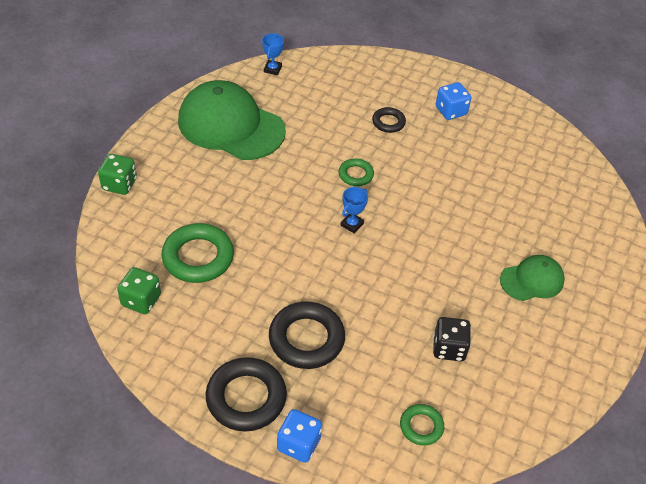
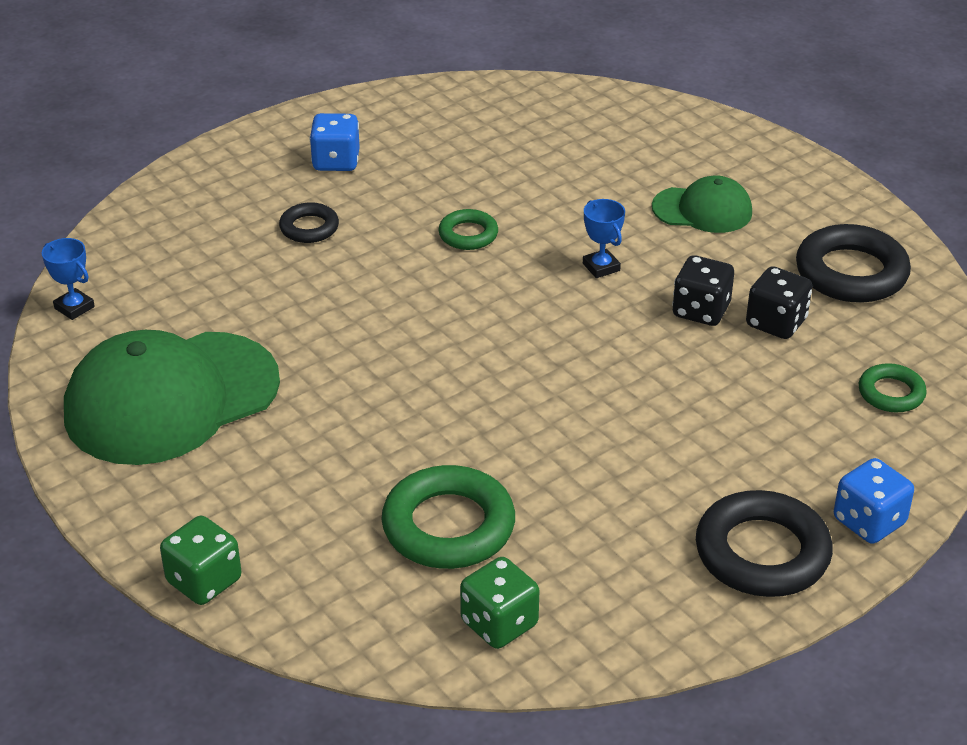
camera: 60 degrees left, 10 degrees down
(306, 339) = (686, 454): black ring -> black ring (851, 272)
(352, 224) = (493, 336): blue trophy -> blue trophy (601, 267)
(355, 175) = (394, 298): green ring -> green ring (468, 234)
(435, 308) = (701, 311): none -> black dice
(532, 280) = (702, 210): green cap -> green cap turned 90 degrees clockwise

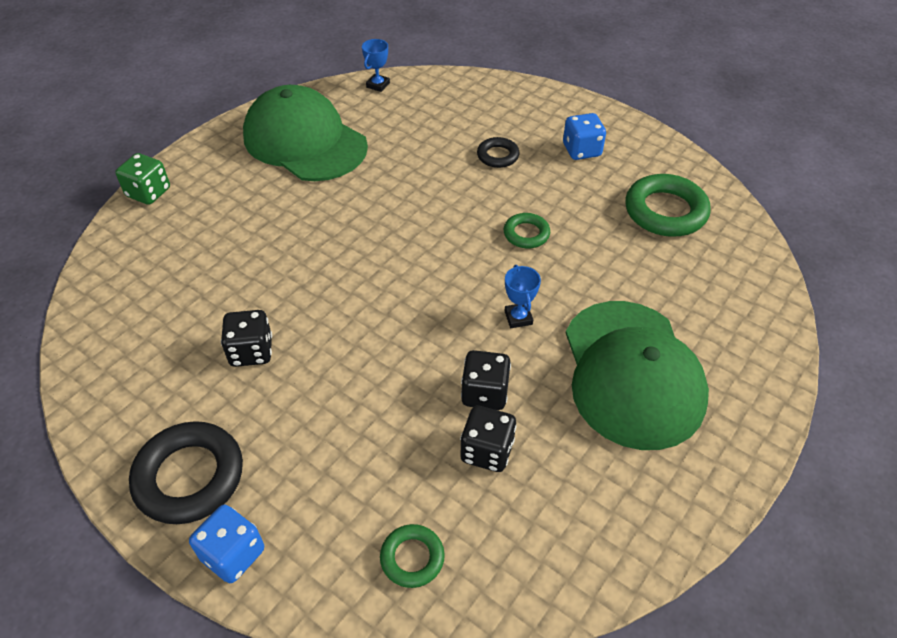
camera: 75 degrees right, 10 degrees up
(448, 526) = (203, 287): green ring -> green ring (665, 211)
(499, 623) = (113, 330): green dice -> none
(583, 487) = (251, 351): none -> black dice
(601, 267) = (518, 318): blue trophy -> blue trophy turned 60 degrees counterclockwise
(702, 210) = (632, 373): green cap -> green cap, size x1.93
(851, 272) = (588, 505): black ring -> none

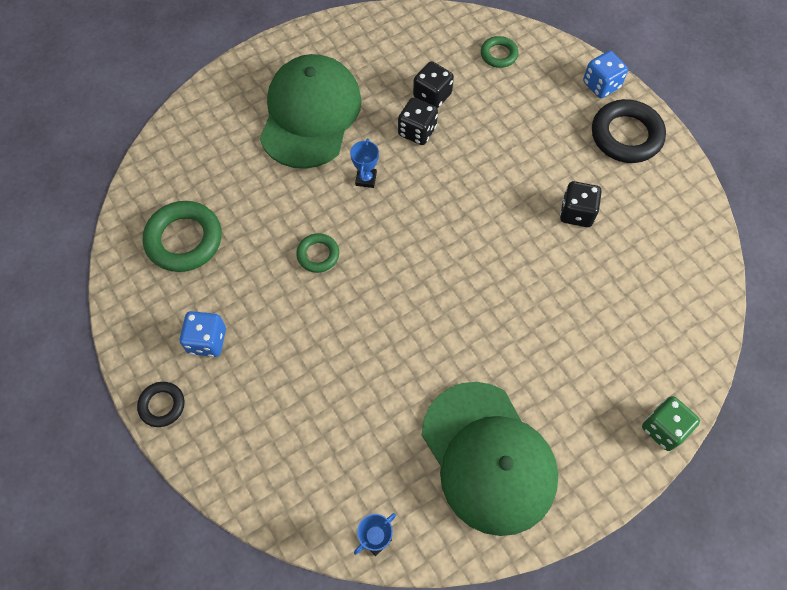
camera: 160 degrees left, 15 degrees up
(497, 156) = (294, 362): black ring -> black ring (162, 405)

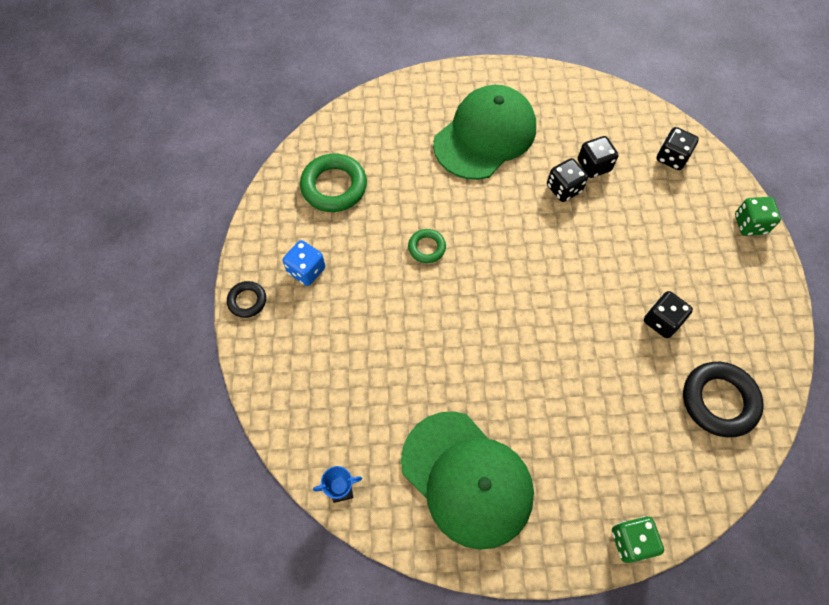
camera: 30 degrees right, 0 degrees up
(366, 179) = (499, 207): blue trophy -> none
(488, 457) = (467, 479): green cap -> green cap turned 45 degrees counterclockwise
(498, 54) = (671, 157): green ring -> black dice
(601, 85) = (750, 224): blue dice -> green dice
(626, 135) = (747, 278): black ring -> black ring (719, 401)

